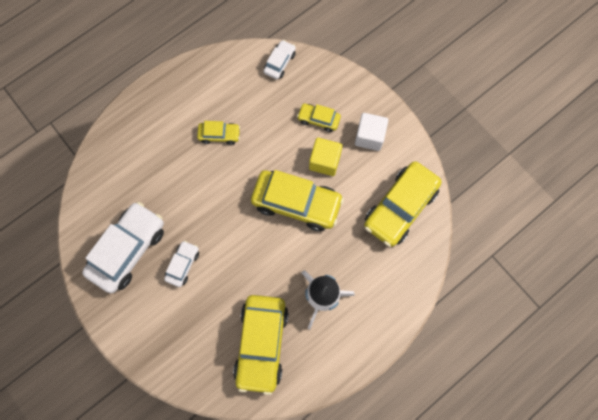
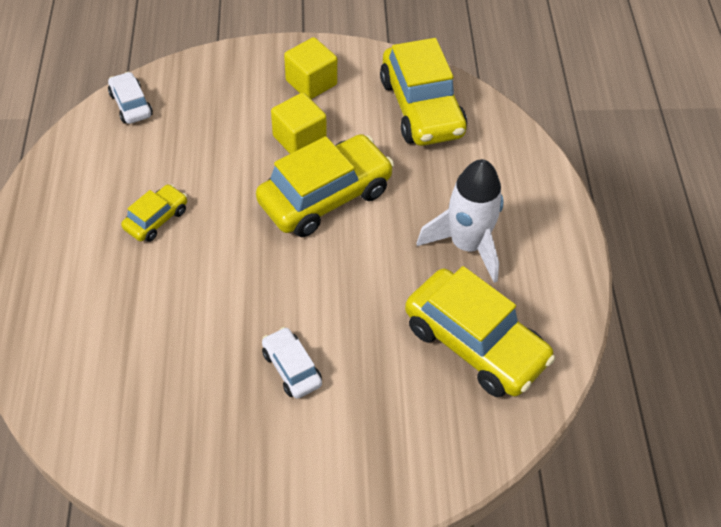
camera: 55 degrees left, 20 degrees down
(128, 250) = (208, 423): white car -> none
(318, 119) = (242, 113): yellow car -> none
(369, 137) = (311, 82): white cube -> yellow cube

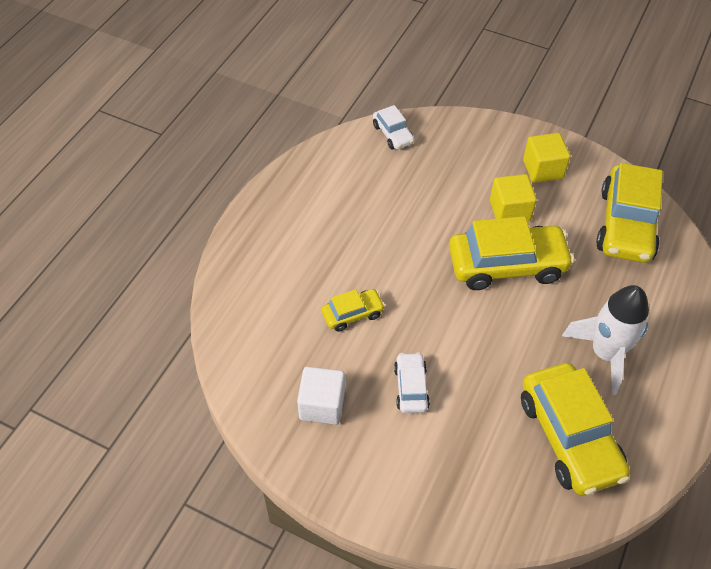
camera: 30 degrees right, 0 degrees up
(131, 105) = (393, 134): white car -> white car turned 150 degrees clockwise
(156, 219) = (367, 229): yellow car -> yellow car (352, 314)
(205, 432) = (322, 405): none -> white cube

